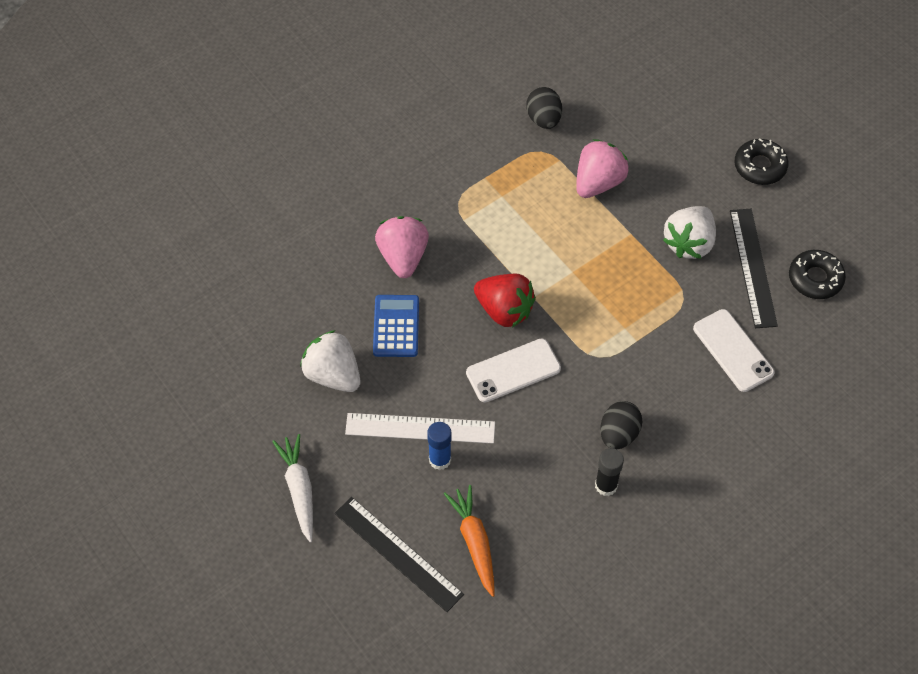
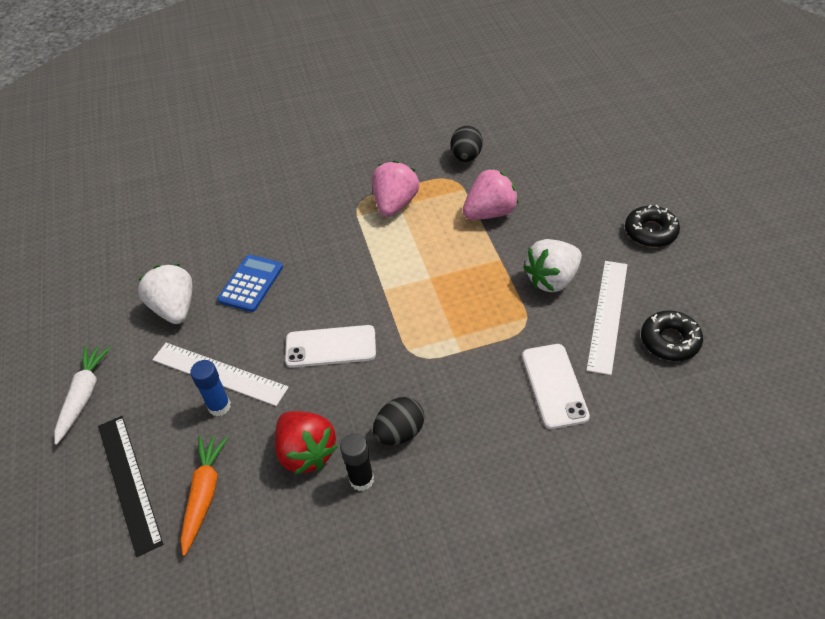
camera: 25 degrees right, 10 degrees down
(403, 257) = (290, 232): pink strawberry -> pink strawberry (395, 204)
(504, 310) = (351, 294): red strawberry -> red strawberry (306, 453)
(753, 267) = (608, 315): black ruler -> white ruler

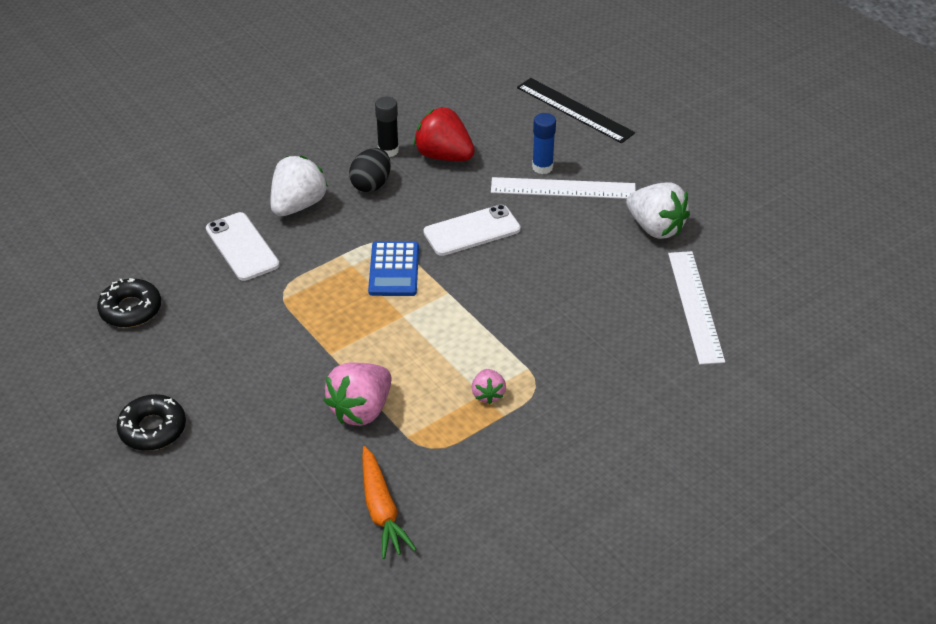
camera: 155 degrees right, 5 degrees down
(84, 396) = (670, 148): white carrot -> none
(204, 494) = (508, 117): orange carrot -> orange carrot (381, 510)
(251, 284) = (596, 267): blue calculator -> blue calculator (394, 270)
(395, 204) = (488, 394): pink strawberry -> pink strawberry, size x0.54
(466, 157) = (424, 489): black egg -> none
(552, 279) = (264, 344): white strawberry -> white strawberry (298, 205)
(608, 315) = (197, 320): white ruler -> white ruler (695, 306)

